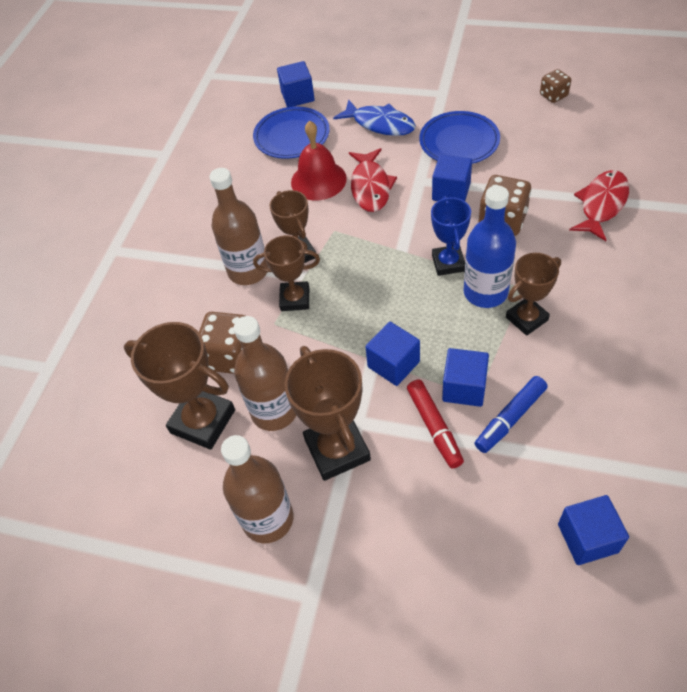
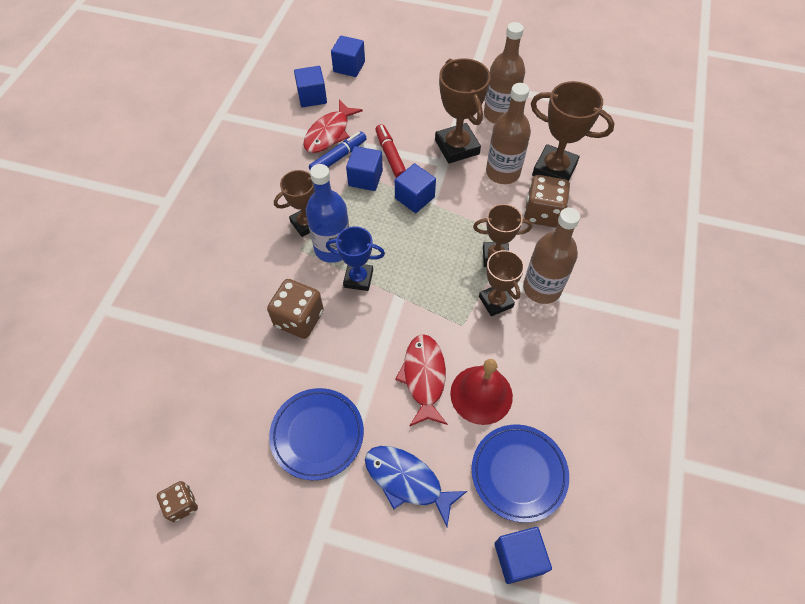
camera: 175 degrees right, 5 degrees up
(448, 263) = (358, 278): blue trophy -> blue trophy turned 75 degrees counterclockwise
(451, 192) = (340, 361): blue cube -> blue cube (349, 67)
(601, 204) = (200, 327): red fish -> red fish (329, 133)

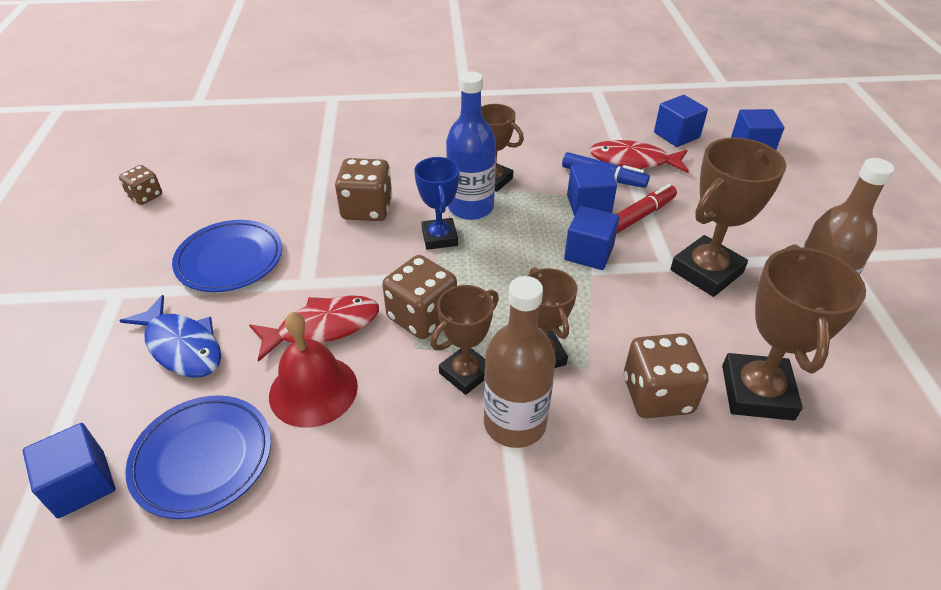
camera: 70 degrees right, 15 degrees down
(407, 481) = (182, 346): blue fish -> blue fish turned 120 degrees clockwise
(436, 312) = (422, 316): none -> brown dice
(502, 172) = (700, 330): brown bottle -> none

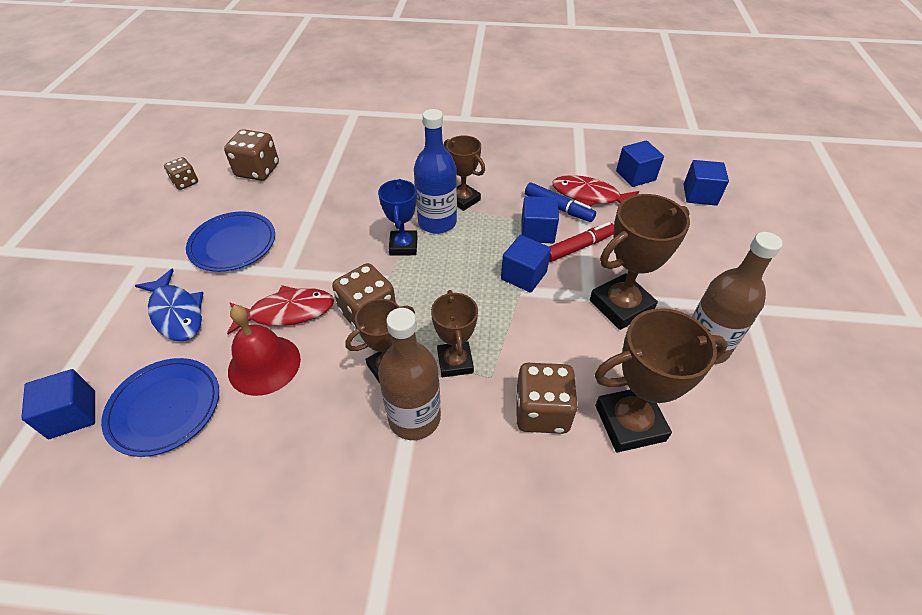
camera: 10 degrees right, 5 degrees up
(367, 209) = (352, 214): brown dice -> brown dice (257, 170)
(757, 392) = (629, 423): brown trophy -> brown trophy turned 60 degrees clockwise

